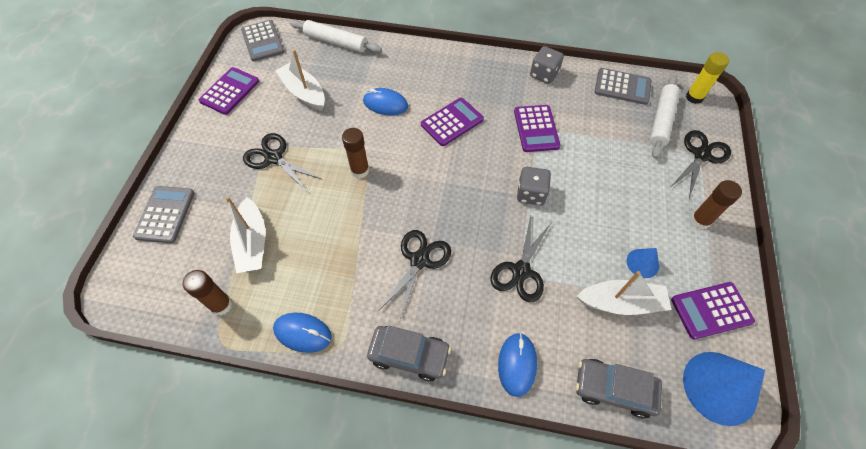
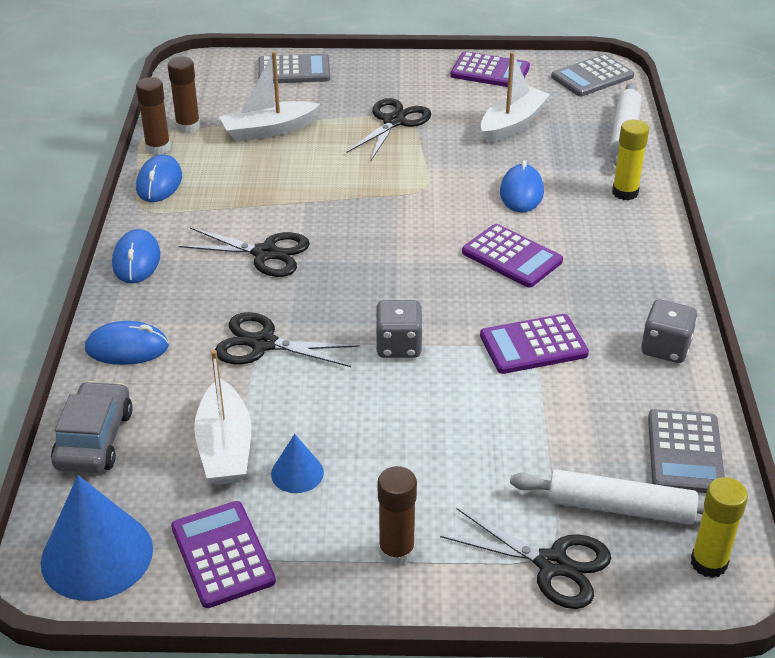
camera: 80 degrees right, 20 degrees down
(360, 170) = (394, 188): brown glue stick -> brown glue stick (158, 148)
(399, 57) = (625, 193): none -> yellow glue stick
(409, 355) = (136, 260): grey car -> blue mouse

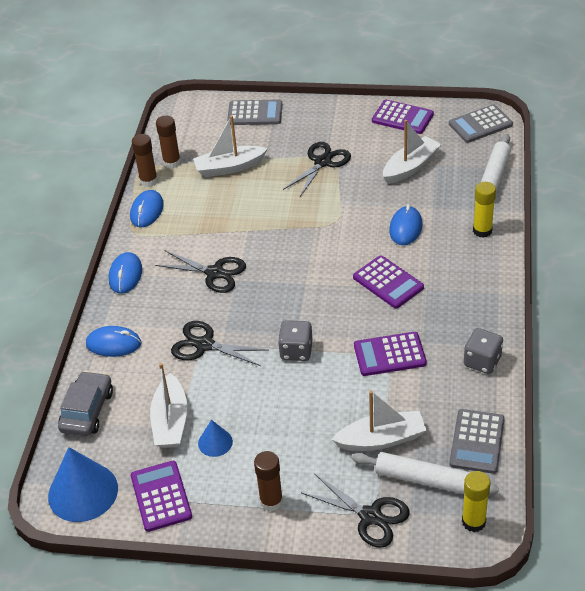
camera: 10 degrees right, 5 degrees up
(545, 456) = (381, 439): none -> white boat

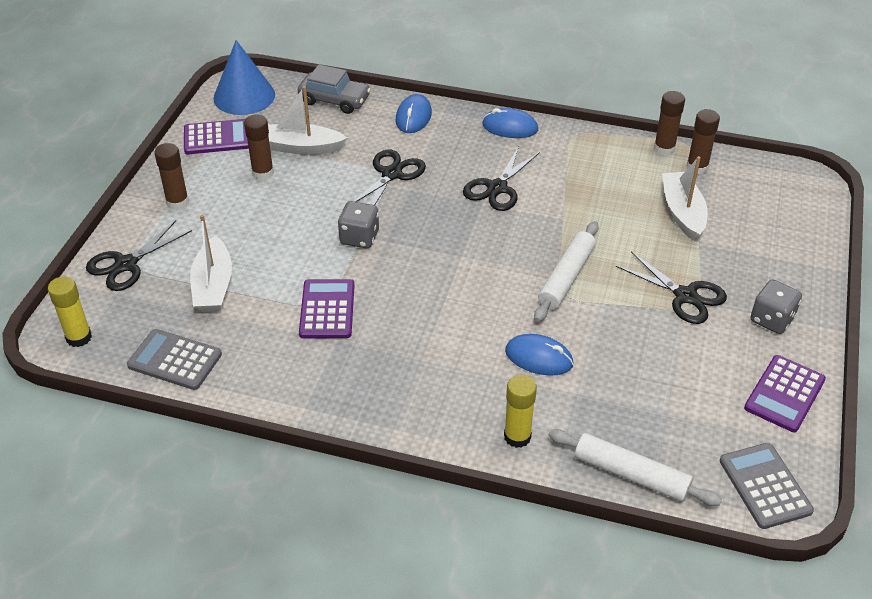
camera: 95 degrees right, 0 degrees up
(147, 211) = (611, 145): blue mouse -> none
(215, 442) = (263, 173): blue cone -> brown glue stick
(255, 113) = (796, 244): grey calculator -> none
(388, 282) = (443, 326): purple calculator -> none
(410, 167) = (666, 384): white boat -> none
(423, 479) = (148, 309): white rolling pin -> white rolling pin (566, 277)
(482, 361) = (286, 388): grey dice -> grey dice (771, 319)

